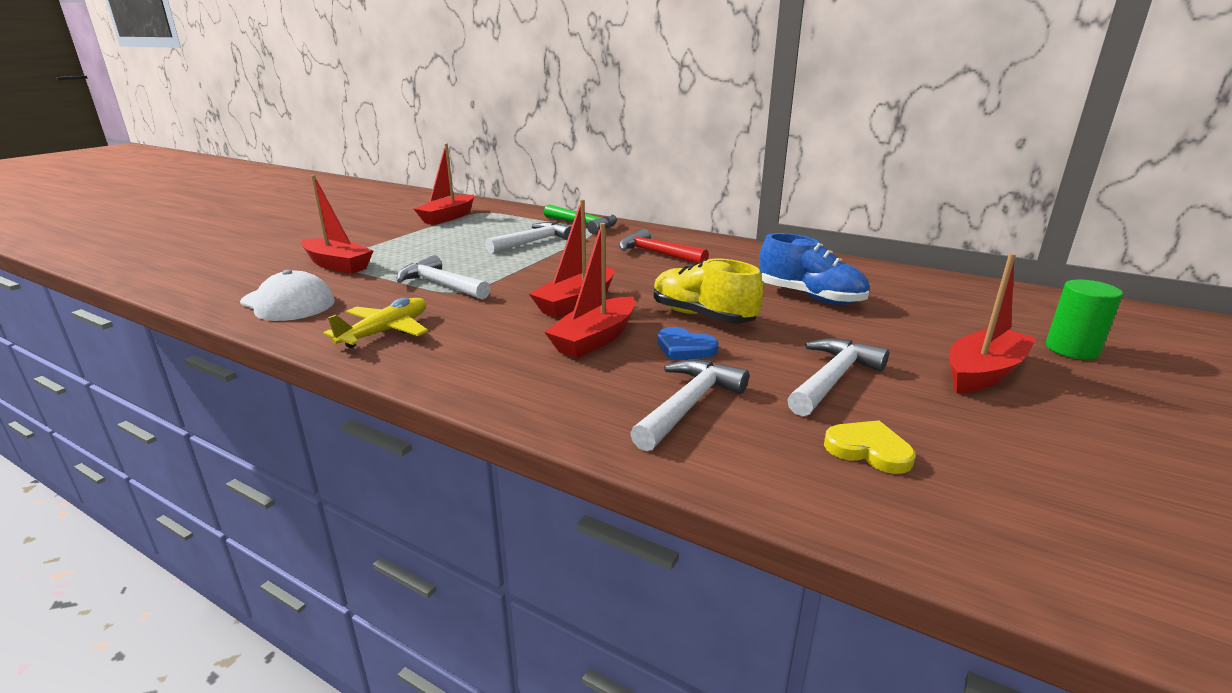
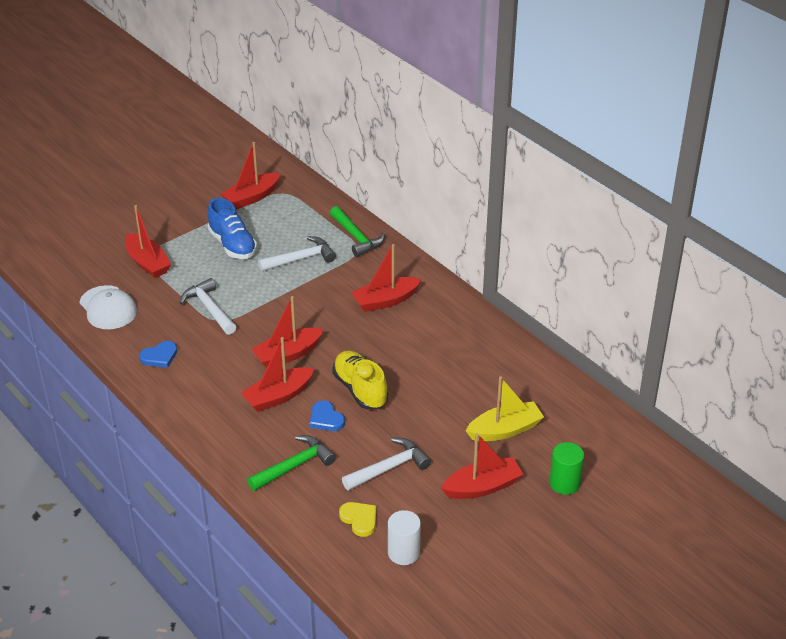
camera: 20 degrees right, 15 degrees up
(386, 331) = (159, 356): yellow plane -> blue heart
(657, 254) = (385, 301): red hammer -> red boat
(688, 405) = (294, 466): white hammer -> green hammer
(810, 297) = (451, 387): blue shoe -> blue shoe (232, 245)
(924, 319) = (505, 430): none -> yellow boat
(1000, 479) = (403, 552): none -> white cylinder

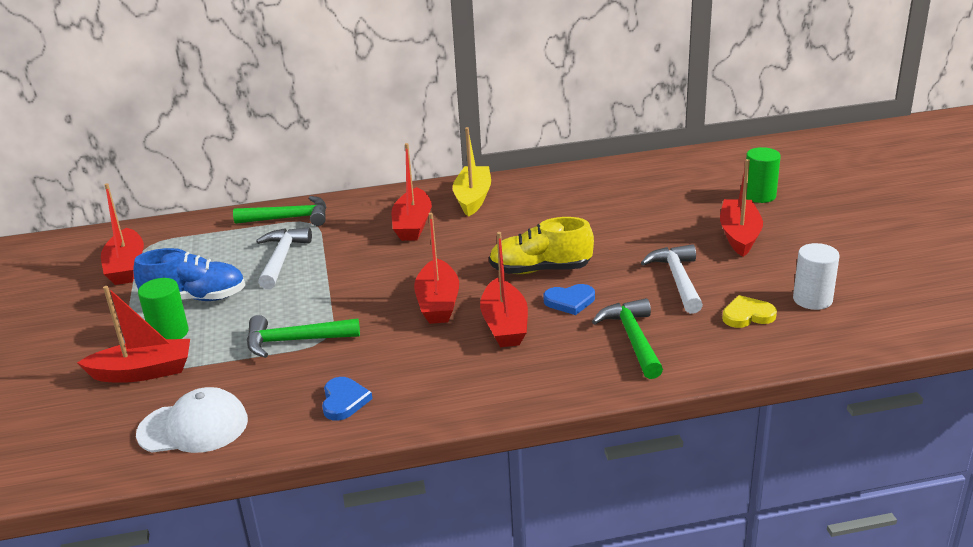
camera: 60 degrees left, 10 degrees down
(190, 253) = (169, 333): none -> green cylinder
(209, 309) = (294, 341): white hammer -> green hammer
(505, 430) = (666, 207): yellow boat -> yellow boat (473, 198)

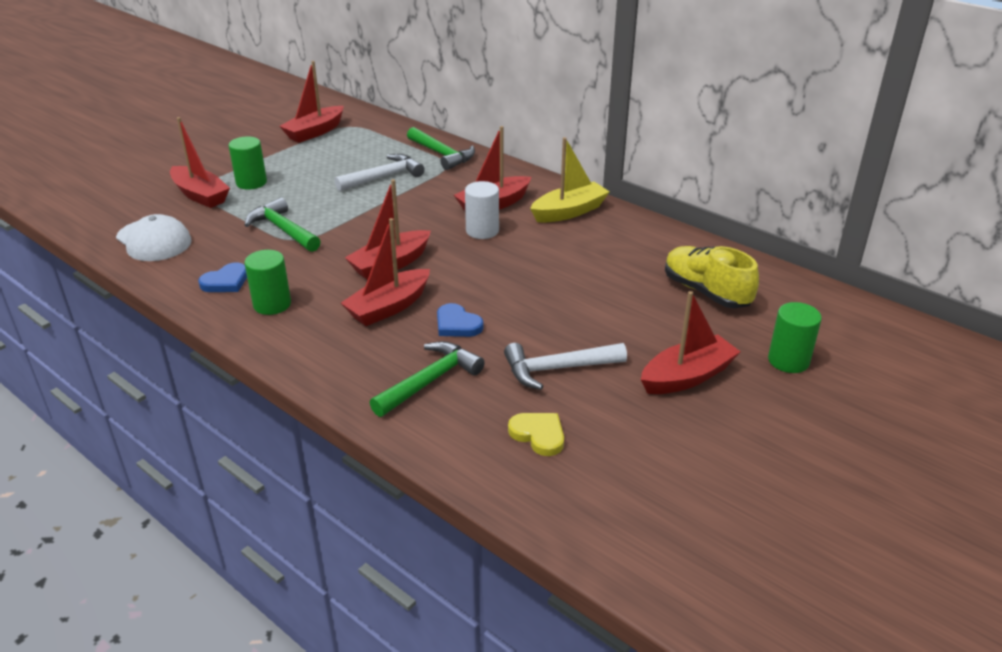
camera: 50 degrees right, 5 degrees up
(196, 298) = (301, 172): blue shoe -> none
(421, 385) = (272, 304): none -> green cylinder
(540, 270) = (491, 290): yellow shoe -> yellow shoe (706, 292)
(677, 280) = (557, 369): white hammer -> white hammer turned 150 degrees counterclockwise
(812, 299) = (615, 469): white cylinder -> white cylinder (482, 231)

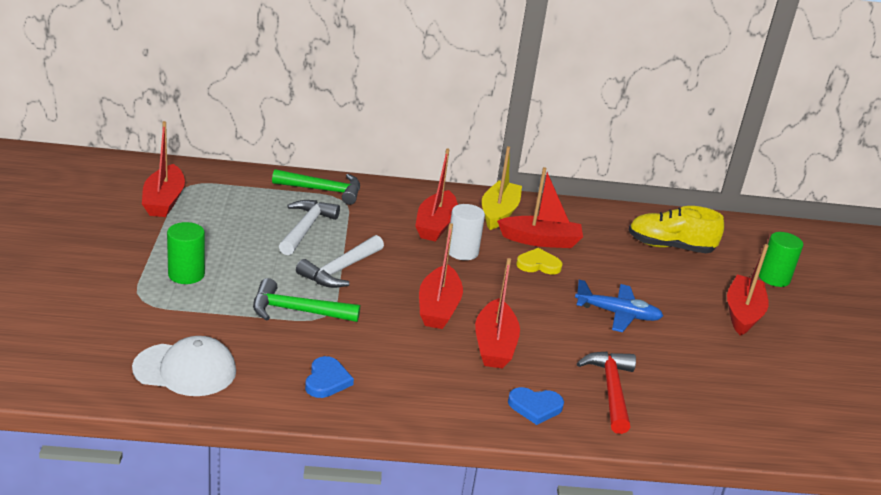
camera: 45 degrees left, 5 degrees down
(200, 195) = (154, 305): red boat -> red boat (540, 240)
(272, 304) = (401, 383): green cylinder -> none
(430, 381) = (611, 390): green hammer -> red hammer
(457, 324) = (562, 338): blue heart -> blue heart (535, 407)
(538, 435) = (727, 395): yellow heart -> yellow heart (538, 264)
(544, 327) = (618, 314): none -> blue plane
(557, 369) = (670, 342): white hammer -> white hammer (340, 270)

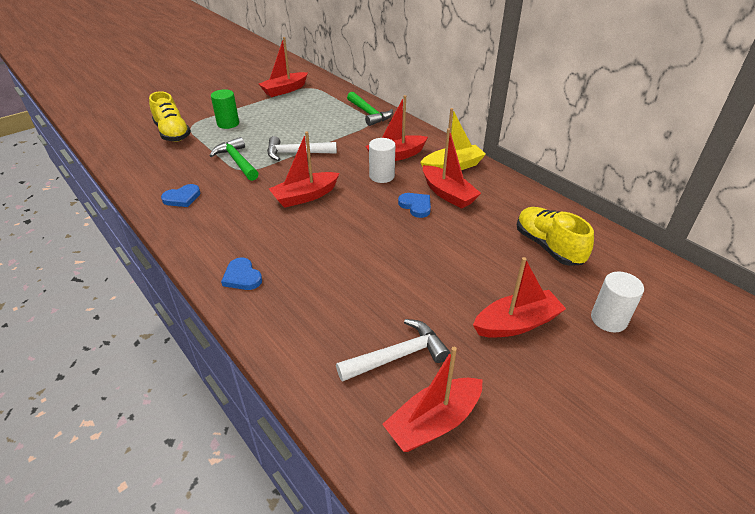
camera: 55 degrees right, 10 degrees up
(140, 321) = (173, 133): none -> yellow shoe
(185, 370) = (145, 161): white cap -> none
(306, 228) = (322, 127): white hammer -> white hammer (398, 356)
(494, 345) = (292, 232): red boat -> red boat (433, 422)
(538, 264) = (416, 206): yellow heart -> blue heart
(611, 390) = (304, 300): red hammer -> none
(618, 314) = (408, 263): blue plane -> none
(774, 278) = (608, 319): green cylinder -> white cylinder

